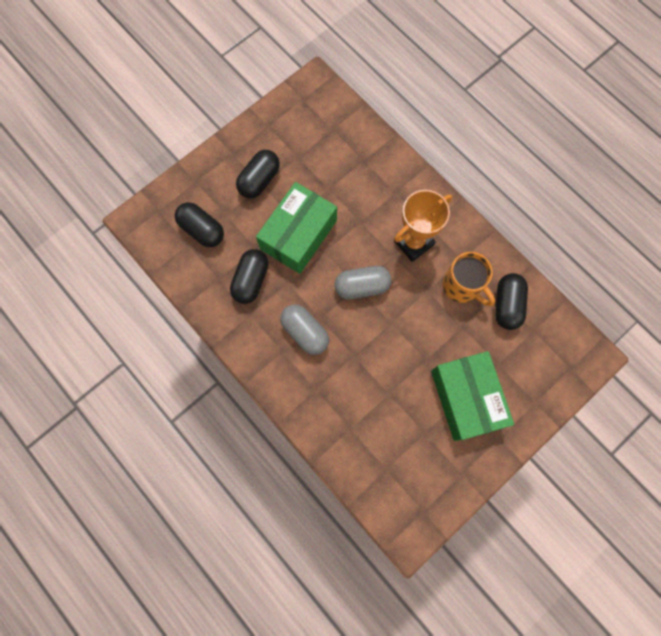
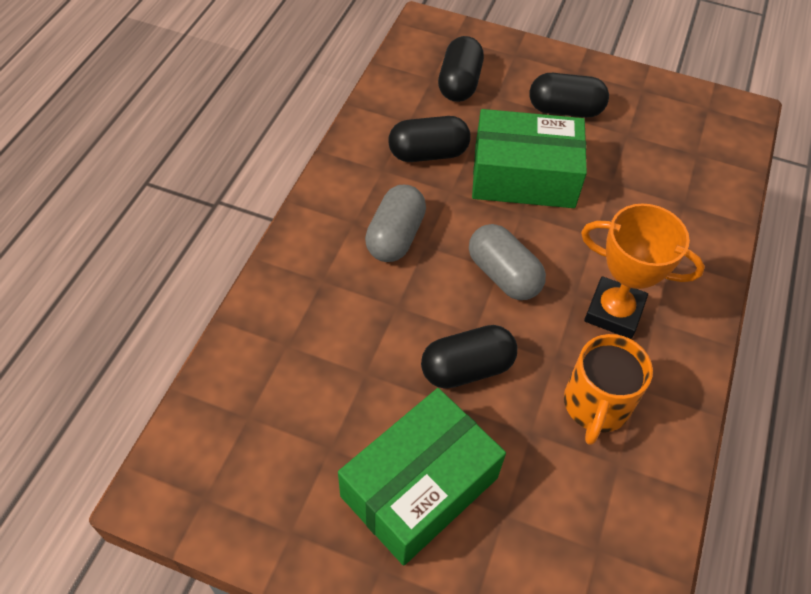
camera: 60 degrees right, 20 degrees down
(507, 305) = (612, 486): black capsule -> black capsule (467, 368)

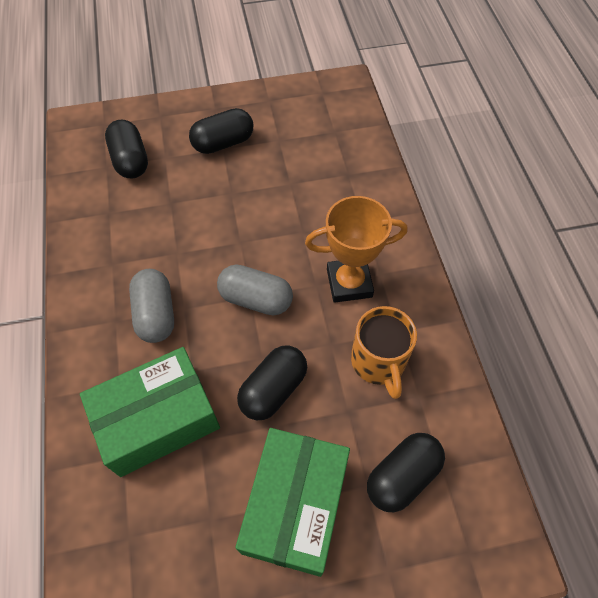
camera: 30 degrees left, 5 degrees up
(428, 153) = (140, 231): black capsule -> black capsule (402, 476)
(524, 176) = (224, 212): green box -> green box (158, 419)

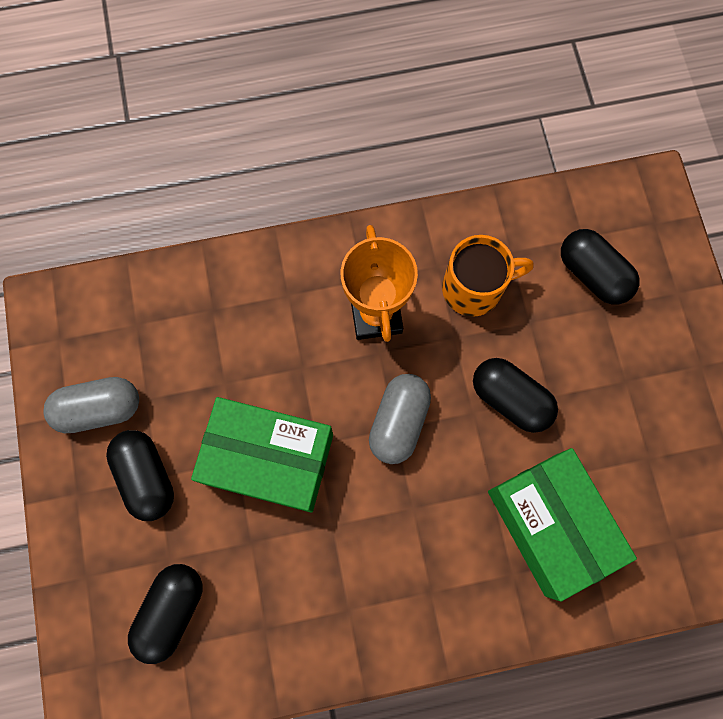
camera: 90 degrees left, 15 degrees up
(130, 160) = (172, 610): black capsule -> black capsule turned 45 degrees counterclockwise
(156, 314) = (421, 542): grey capsule -> grey capsule (100, 409)
(295, 506) = (628, 376): green box -> green box (269, 459)

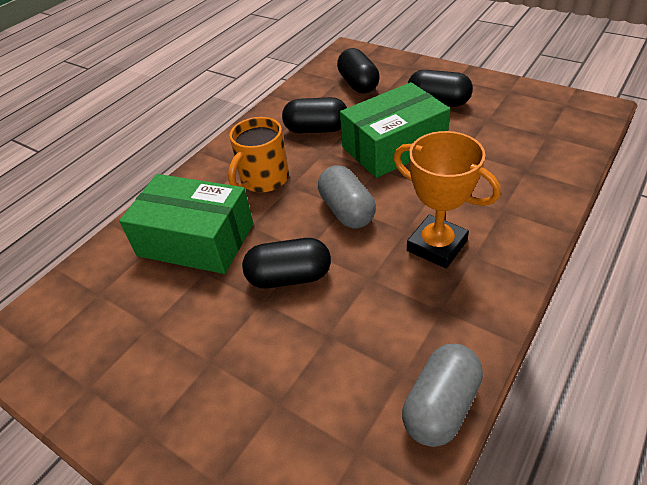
camera: 140 degrees right, 30 degrees down
(100, 409) = (500, 102): grey capsule -> grey capsule (440, 406)
(474, 288) = (396, 320): orange mug -> orange mug (263, 179)
(592, 274) = (315, 422): black capsule -> black capsule (316, 129)

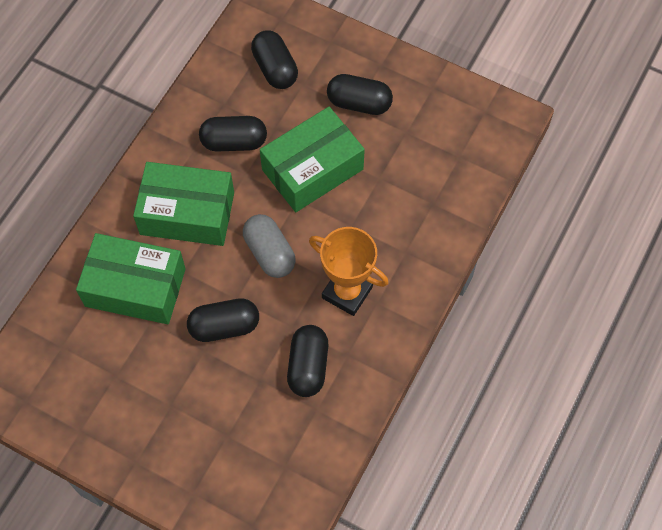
camera: 10 degrees left, 20 degrees up
(263, 179) = (187, 213): orange mug -> green box
(390, 321) = (308, 366): none -> black capsule
(440, 406) = (342, 433): grey capsule -> none

